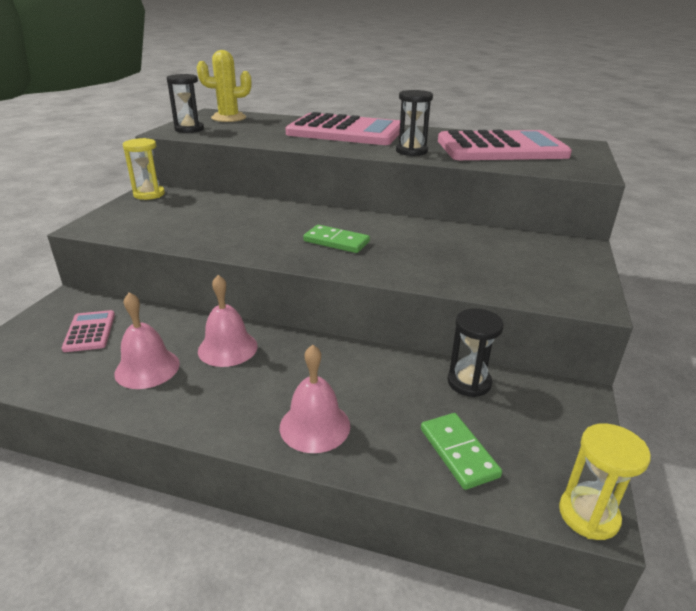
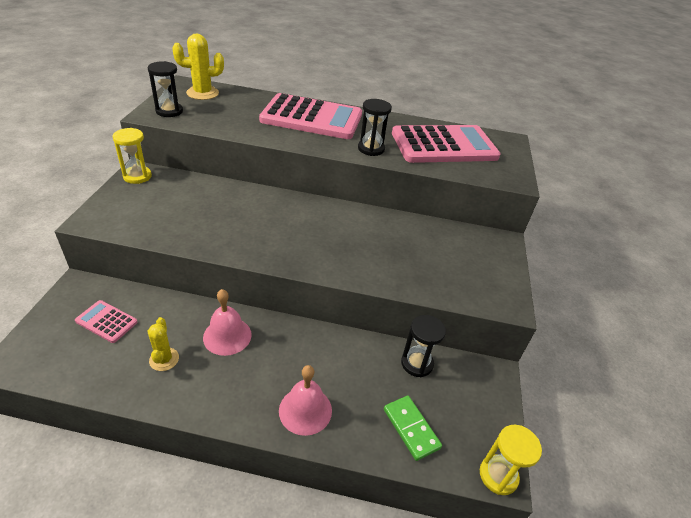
camera: 10 degrees left, 10 degrees up
(89, 331) = (106, 322): pink calculator -> pink calculator turned 45 degrees counterclockwise
(147, 368) = (164, 359): pink bell -> yellow cactus
(336, 242) = (311, 238): green domino -> none

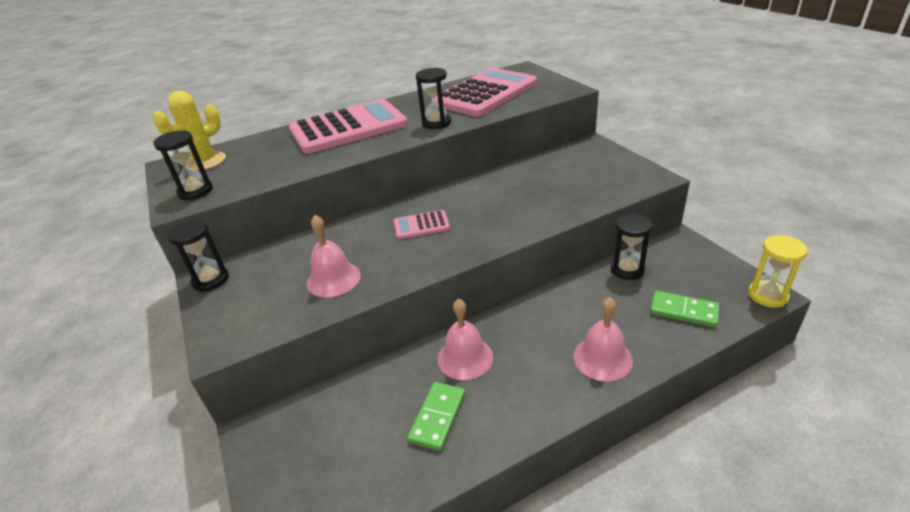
camera: 30 degrees left, 5 degrees down
(106, 322) = (334, 434): pink calculator -> pink calculator (421, 225)
(137, 176) = (211, 280): yellow hourglass -> black hourglass
(164, 359) = (437, 417): yellow cactus -> green domino
(192, 222) = (333, 279): none -> pink bell

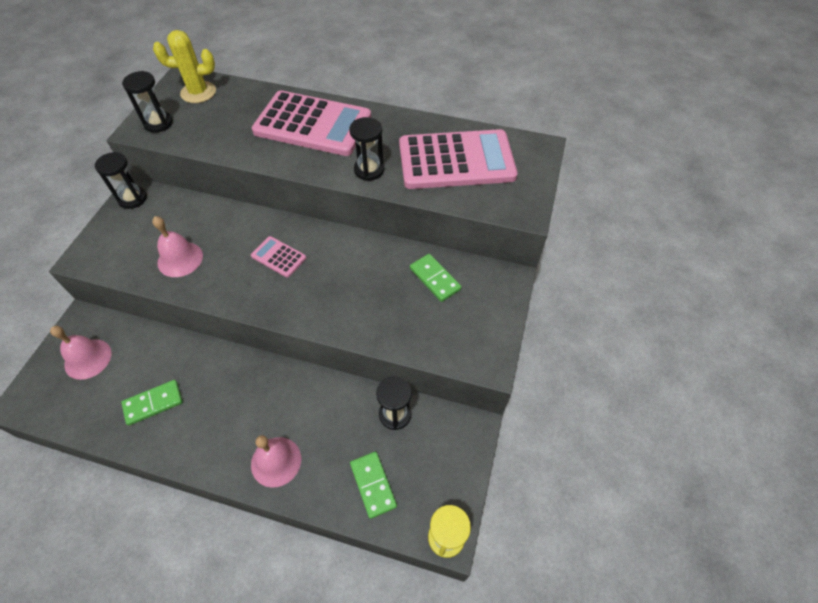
camera: 40 degrees right, 20 degrees up
(465, 358) = (214, 378): pink bell -> pink bell (88, 359)
(551, 168) = (434, 279): none -> green domino

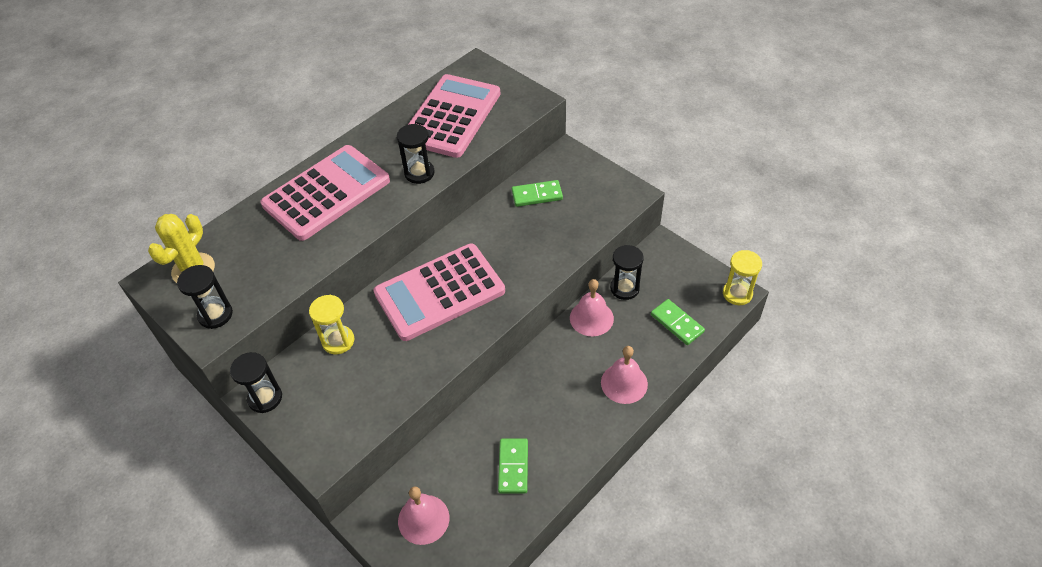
camera: 60 degrees left, 5 degrees down
(180, 259) = (386, 371): pink bell -> pink bell (591, 318)
(201, 215) = (338, 341): none -> yellow hourglass
(278, 257) = (440, 292): pink calculator -> pink calculator, size x2.28
(373, 485) = (677, 323): green domino -> green domino turned 45 degrees clockwise

